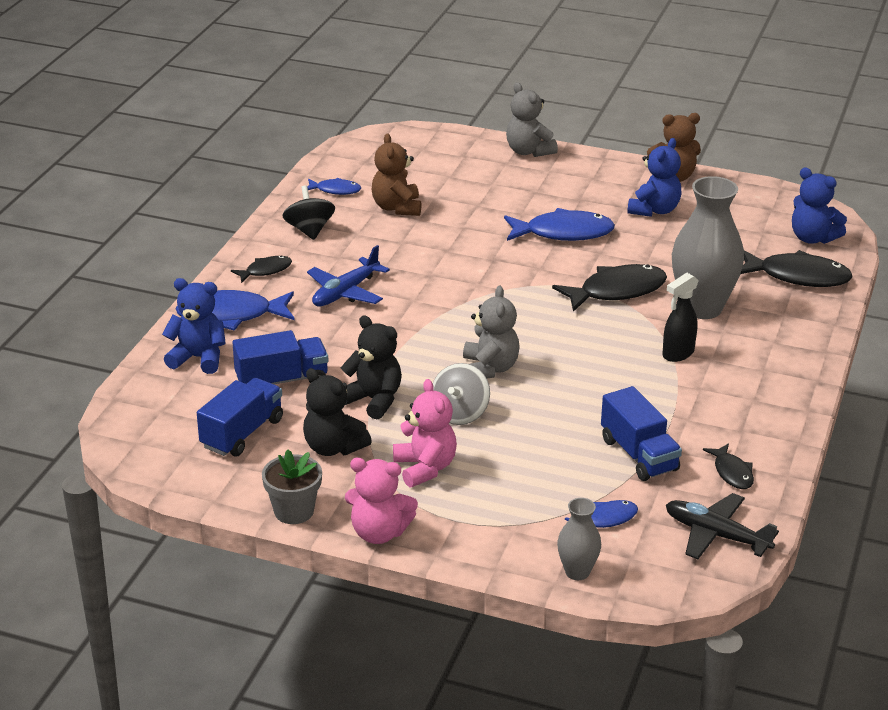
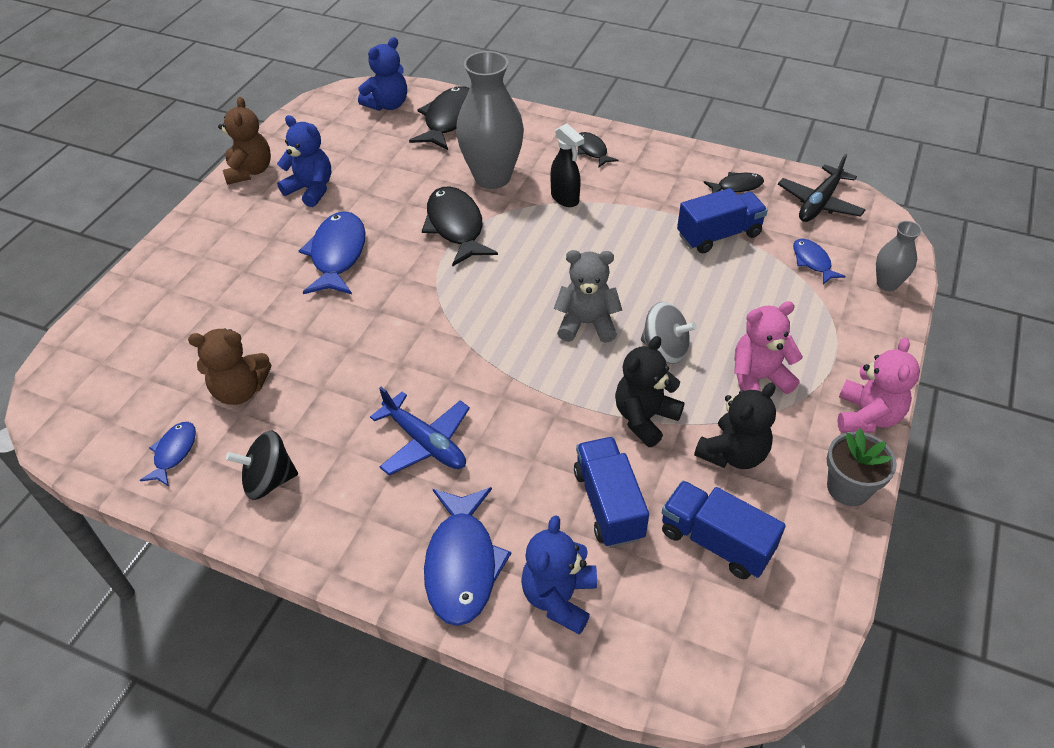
camera: 85 degrees left, 15 degrees up
(265, 271) = (359, 528): black fish -> black fish (592, 151)
(528, 151) = (151, 270): grey teddy bear -> none

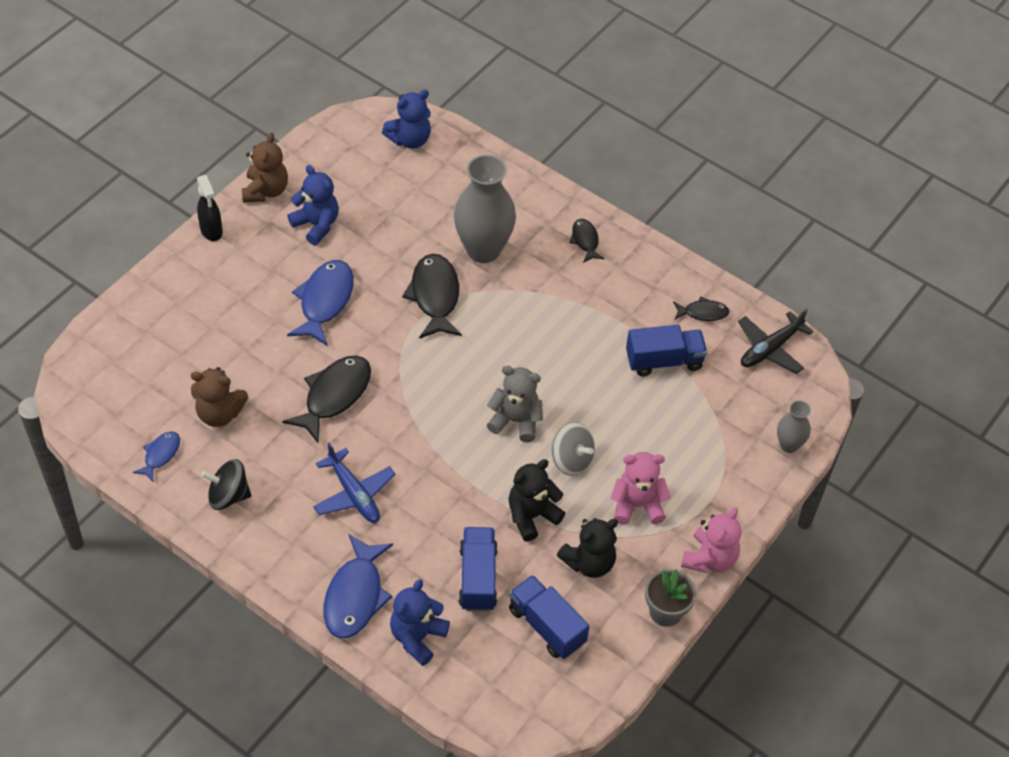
camera: 10 degrees right, 5 degrees up
(448, 120) = (462, 172): black fish -> black fish (334, 396)
(565, 199) = (541, 289): black spray bottle -> black spray bottle (211, 231)
(812, 262) = (734, 408): blue fish -> none

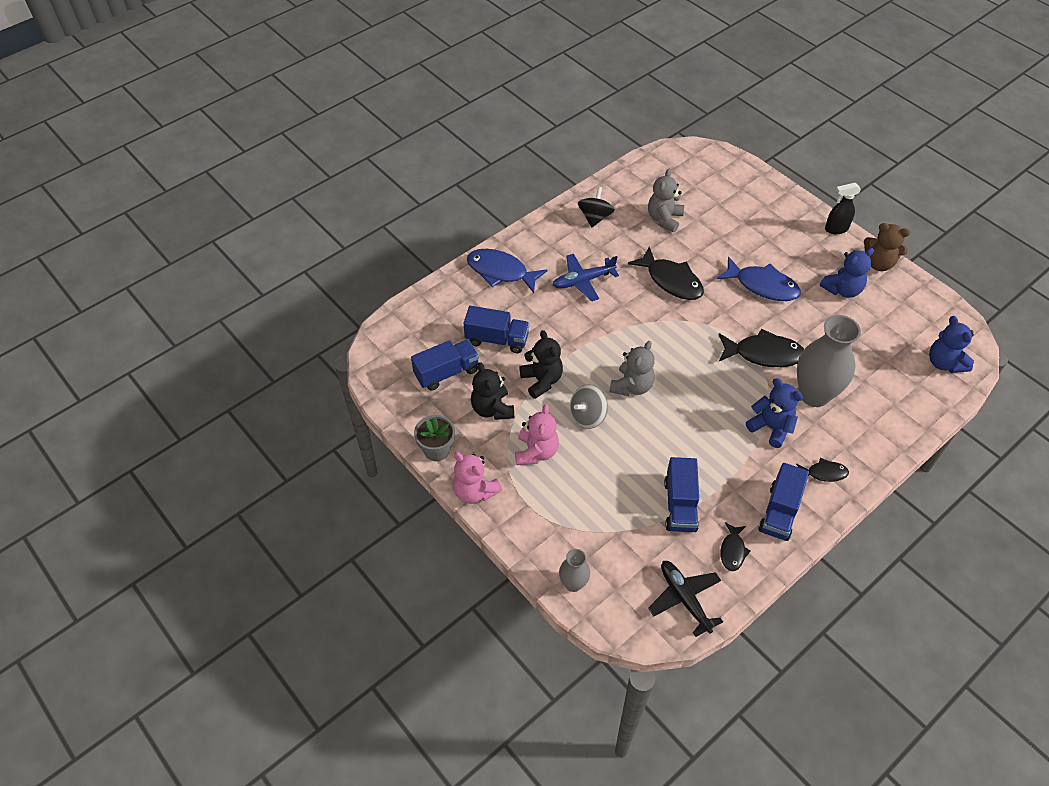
camera: 105 degrees right, 0 degrees up
(160, 455) = (634, 188): blue fish -> none
(219, 413) = (664, 219): brown teddy bear -> grey teddy bear
(417, 637) = (460, 299): blue teddy bear -> blue teddy bear (771, 427)
(644, 276) = (779, 512): none -> blue truck

